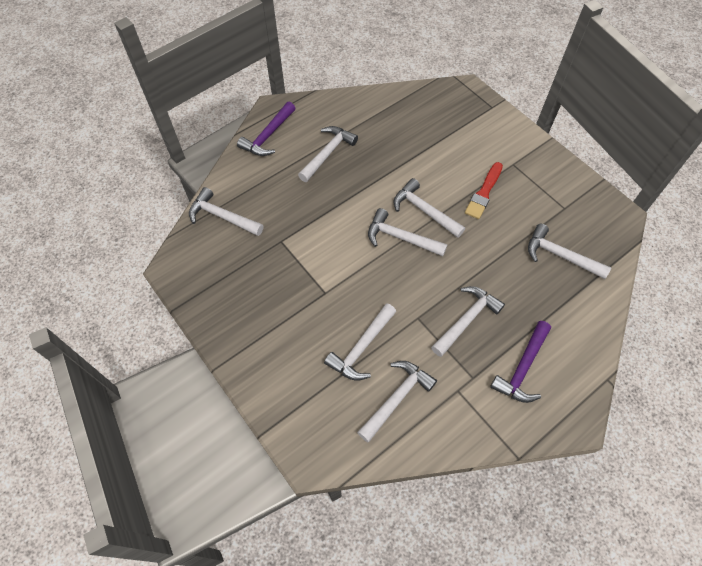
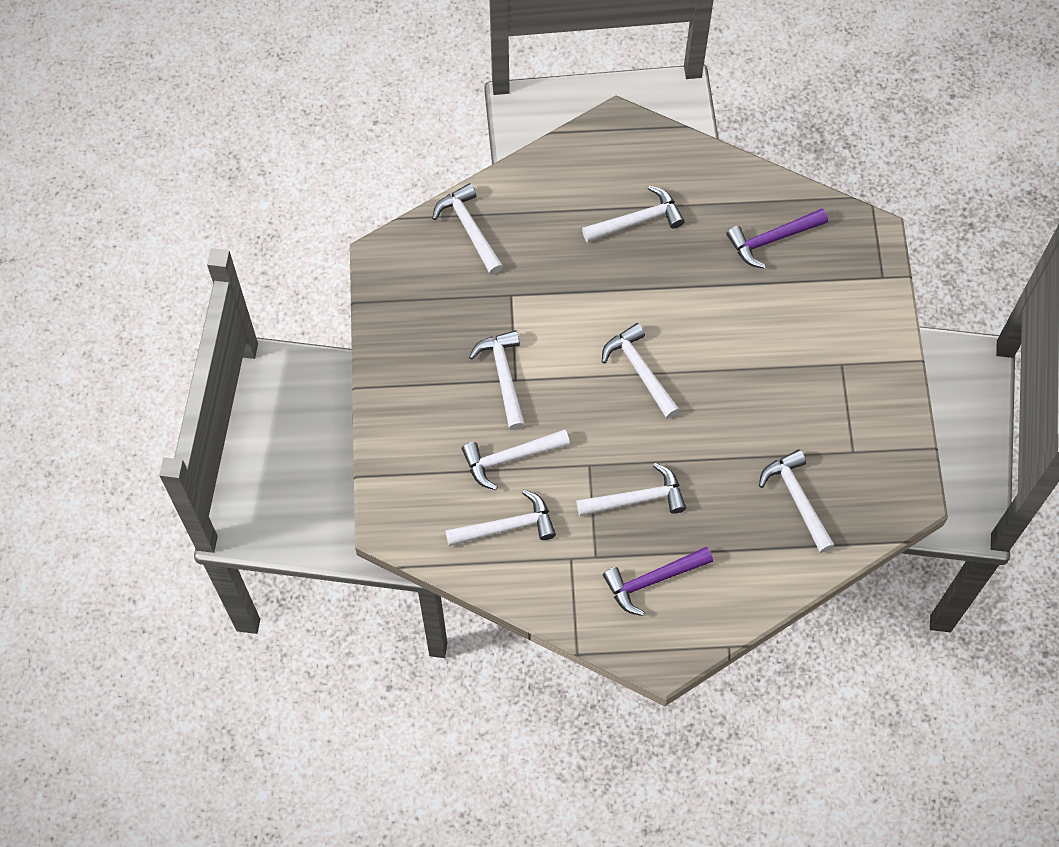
camera: 35 degrees right, 5 degrees up
(268, 136) = (586, 157): purple hammer -> purple hammer (772, 239)
(424, 211) = (690, 356): white hammer -> white hammer (503, 376)
(484, 193) = (776, 377): red brush -> none

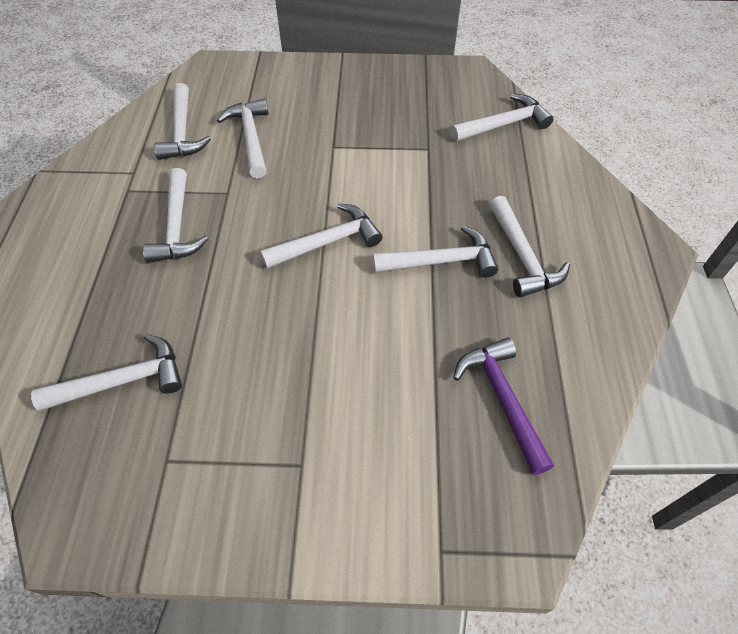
camera: 95 degrees right, 10 degrees down
(503, 376) = (338, 138): white hammer -> white hammer (441, 261)
(652, 580) = (82, 231): purple hammer -> none

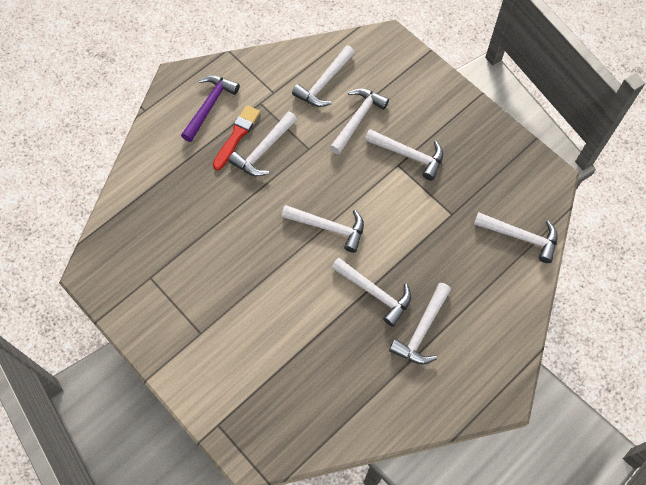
camera: 45 degrees right, 10 degrees up
(123, 381) = (165, 221): white hammer -> white hammer (409, 155)
(130, 235) = (237, 135): none -> red brush
(502, 399) = (319, 391): purple hammer -> purple hammer (209, 106)

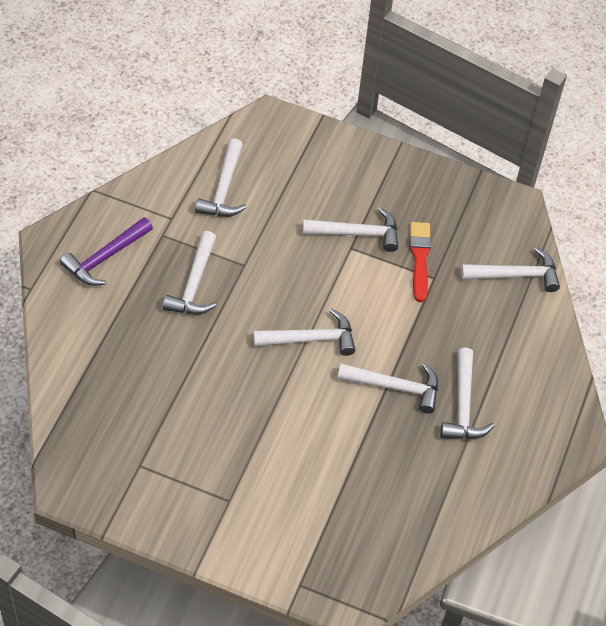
camera: 30 degrees left, 10 degrees down
(209, 106) = (105, 258): purple hammer -> purple hammer turned 135 degrees counterclockwise
(237, 135) = (155, 279): red brush -> red brush (419, 258)
(357, 119) = (281, 215): white hammer -> none

